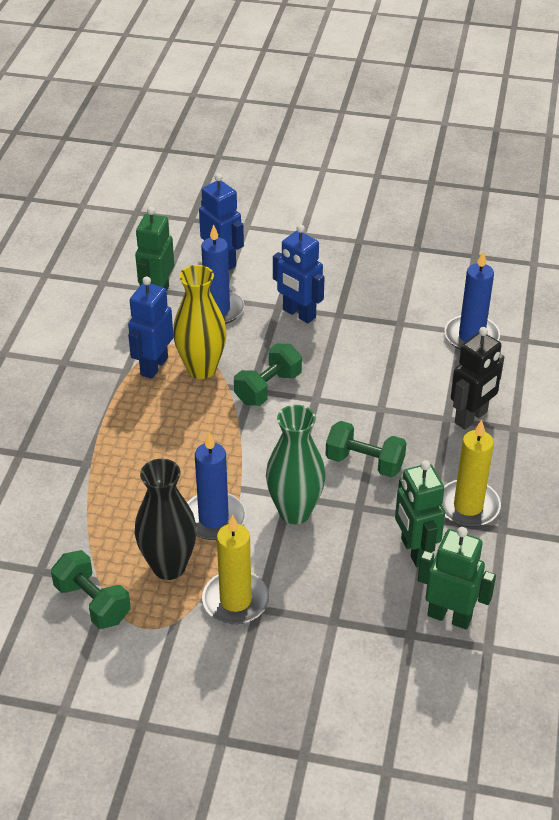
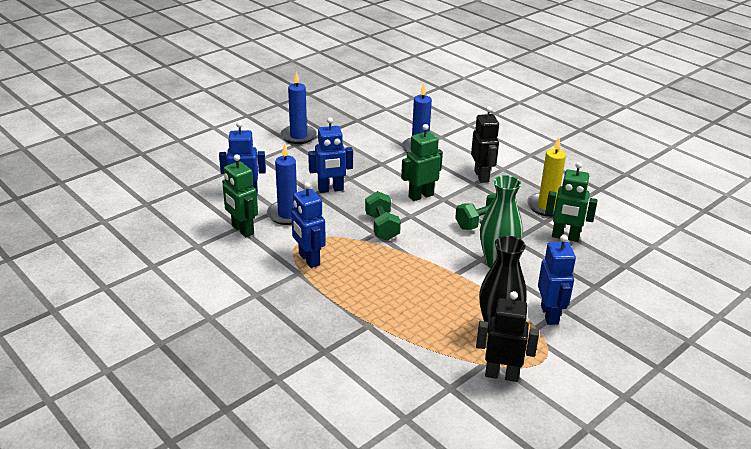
camera: 55 degrees left, 10 degrees down
(92, 602) = (501, 375): green dumbbell -> black robot
(201, 369) = (335, 243): yellow vase -> none
(213, 519) = (473, 294): blue candle -> blue candle (298, 136)
(235, 600) = (550, 315): yellow candle -> blue robot
(449, 616) = (622, 247): green robot -> green robot (420, 196)

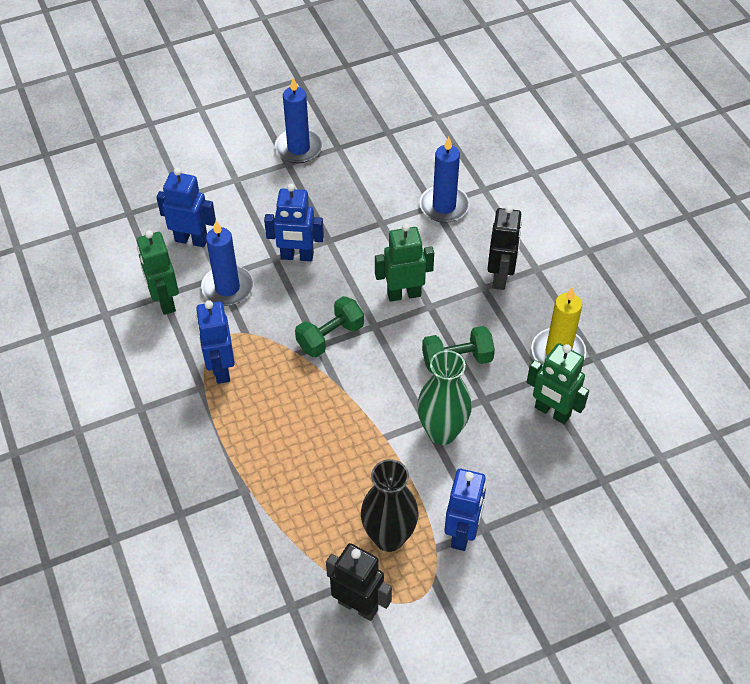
camera: 20 degrees right, 20 degrees up
(382, 227) = (330, 337): green dumbbell -> green dumbbell turned 45 degrees clockwise

